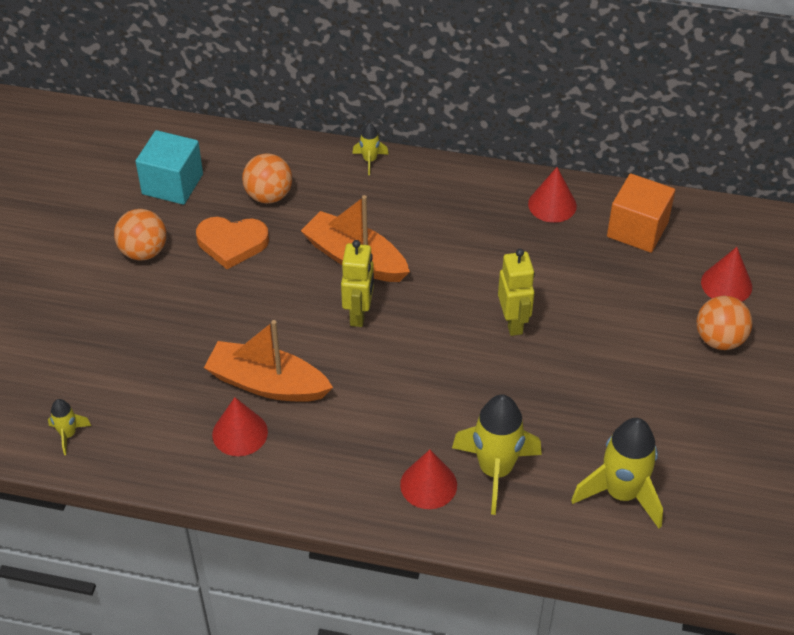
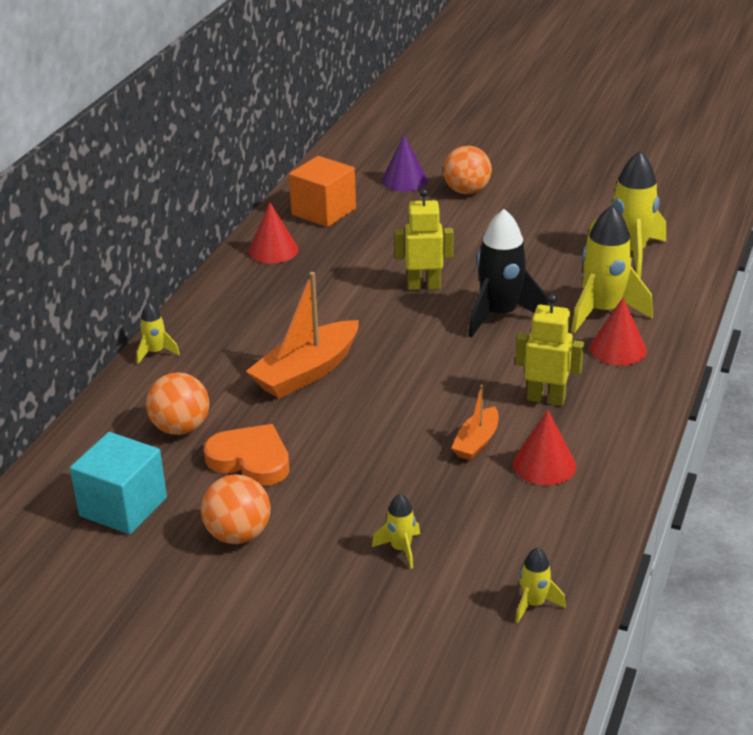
camera: 80 degrees left, 15 degrees down
(129, 347) = (401, 549): none -> yellow rocket
(232, 243) = (250, 460): orange heart -> orange heart turned 75 degrees counterclockwise
(267, 384) = (476, 442): orange boat -> orange boat, size x0.55
(359, 314) = (390, 375): yellow robot -> yellow robot (546, 399)
(471, 386) = (500, 315): none -> black rocket
(726, 284) = (404, 180): red cone -> purple cone

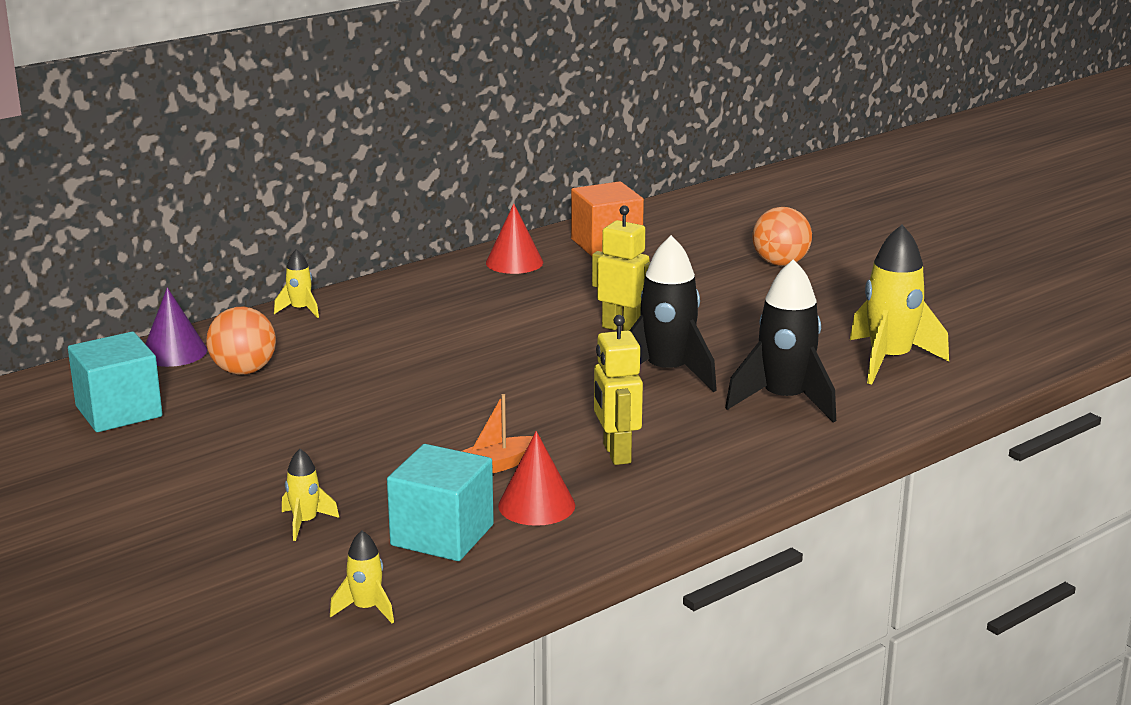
camera: 30 degrees right, 10 degrees down
(238, 535) = (182, 463): orange ball -> none
(250, 460) = (269, 413): orange heart -> none
(306, 372) = (412, 363): orange boat -> none
(404, 180) = (725, 239): purple cone -> purple cone (174, 352)
(511, 517) = (442, 535): none -> turquoise cube
(546, 399) = (616, 454): yellow robot -> yellow robot turned 150 degrees counterclockwise
(603, 312) = (784, 401): yellow rocket -> black rocket
(618, 349) = (755, 436): red cone -> none

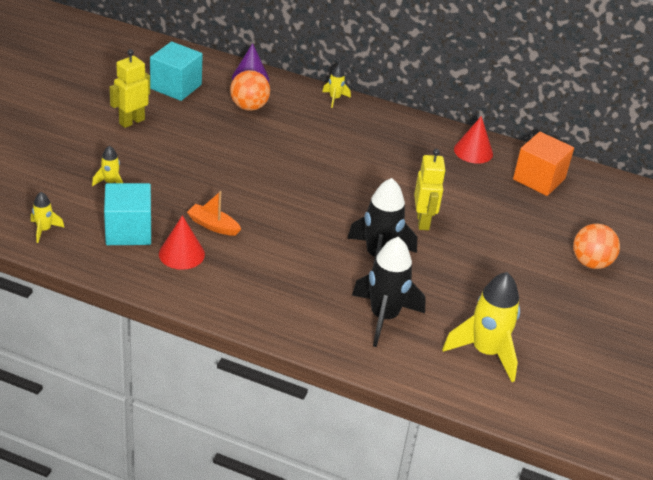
camera: 55 degrees right, 15 degrees up
(616, 454) = (261, 266): yellow robot -> yellow robot (131, 121)

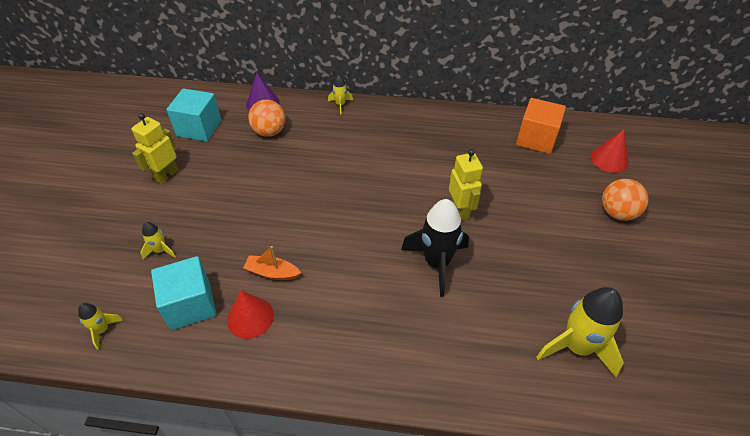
camera: 10 degrees left, 10 degrees up
(384, 317) = (468, 334): black rocket -> none
(473, 151) = (472, 126): red cone -> red cone (609, 159)

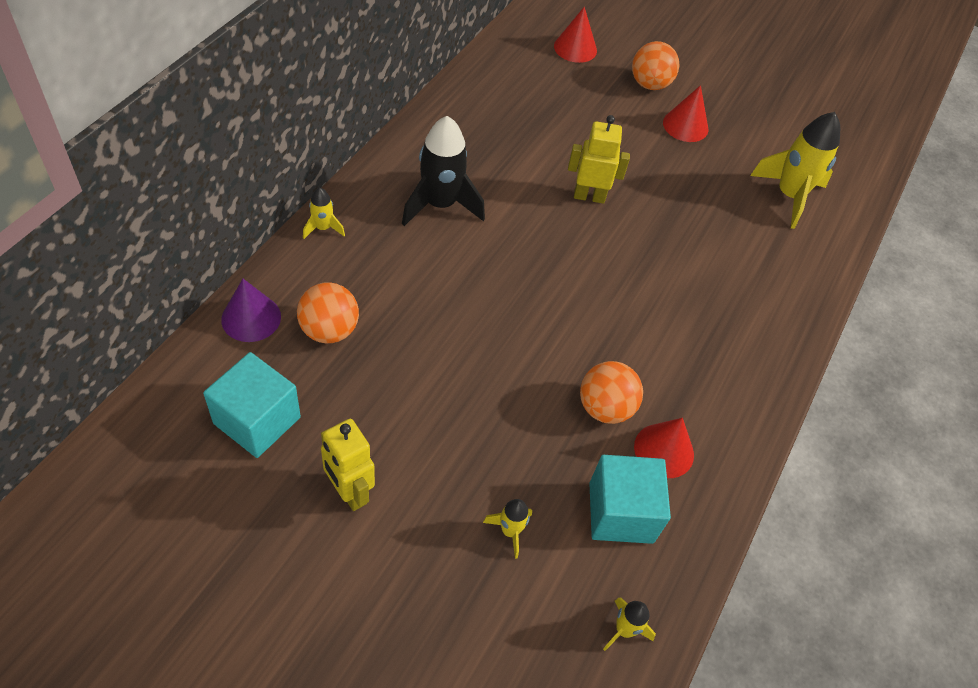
camera: 75 degrees left, 5 degrees up
(272, 272) = (605, 408): orange boat -> orange ball
(436, 263) = (654, 249): black rocket -> black rocket (440, 205)
(536, 139) = (511, 82): orange cube -> none
(592, 248) = (685, 125): none -> red cone

